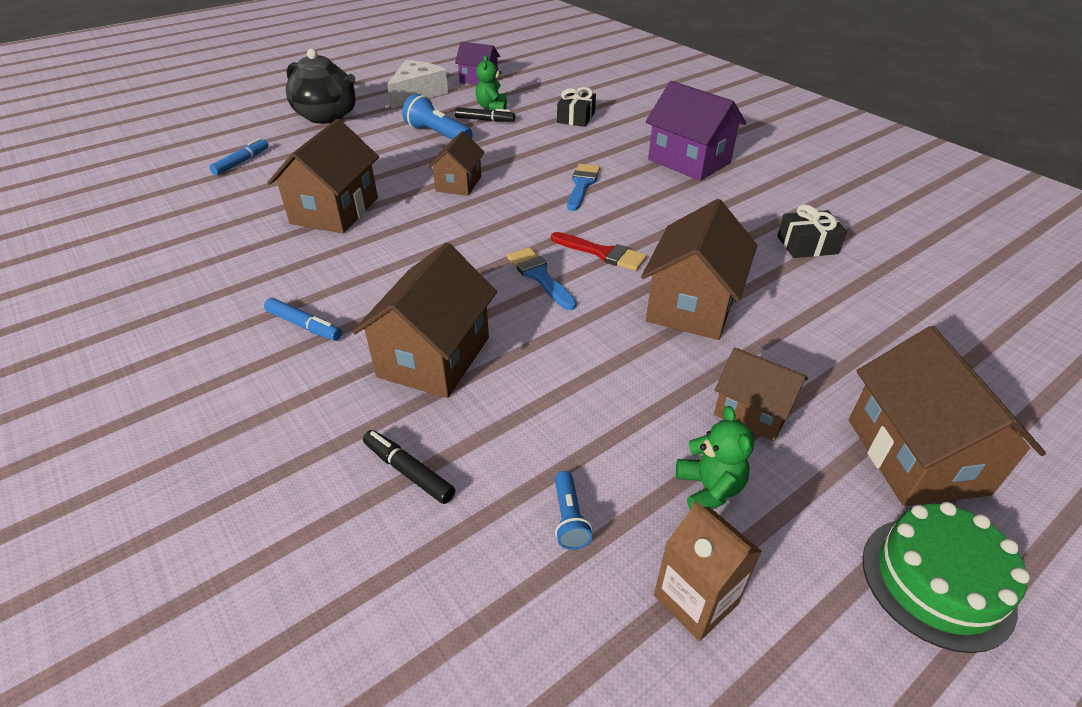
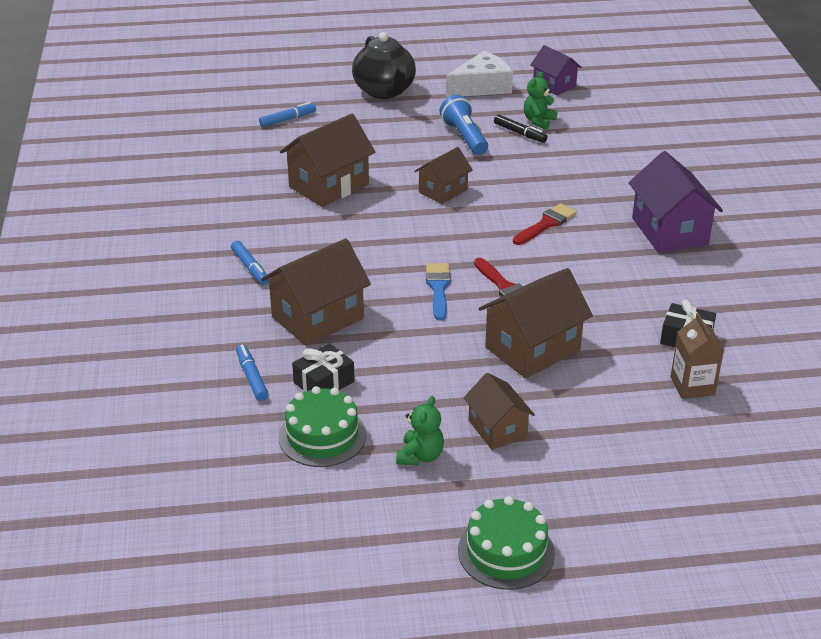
camera: 30 degrees right, 5 degrees down
(409, 472) = (252, 377): black marker -> blue marker
(569, 518) = (322, 436): blue flashlight -> green cake
(576, 118) = (608, 155): black gift -> black gift (324, 382)
(582, 185) = (546, 224): blue brush -> red brush
(695, 599) = (356, 499): brown carton -> brown carton (692, 386)
(916, 456) = (579, 495): brown house -> none

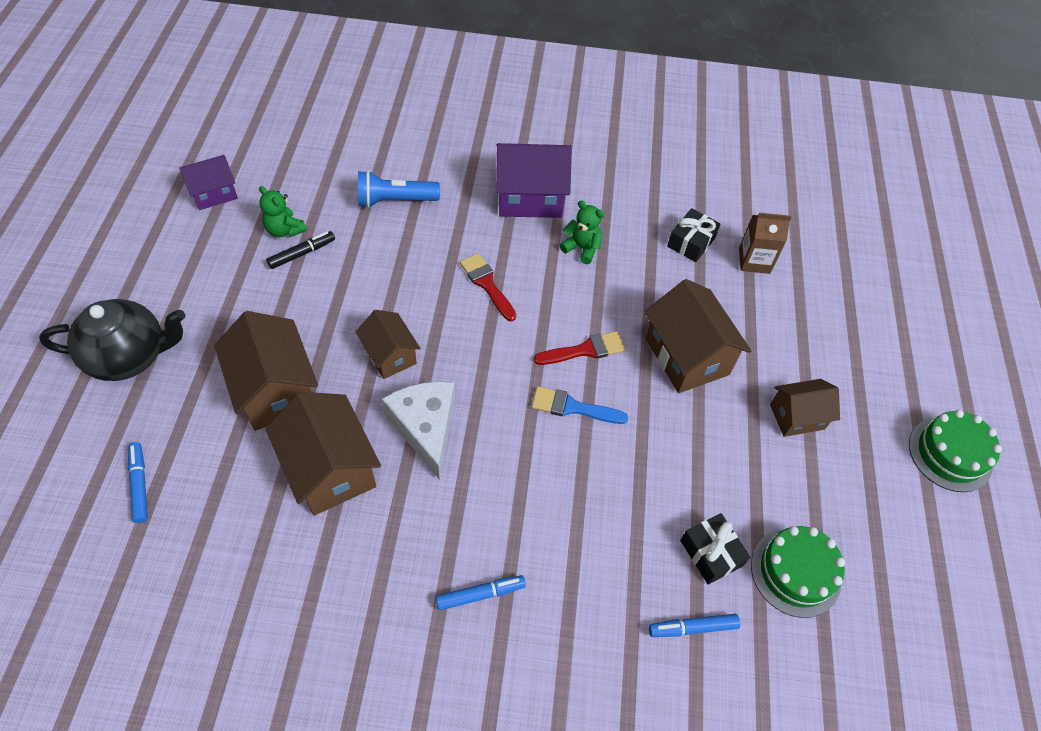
camera: 80 degrees left, 20 degrees up
(317, 318) = (598, 537): brown house -> brown house (275, 390)
(420, 456) = (830, 489): green teddy bear -> green teddy bear (581, 248)
(464, 137) = (285, 305): blue flashlight -> blue flashlight (395, 200)
(481, 87) = (178, 257): white cheese -> white cheese (425, 427)

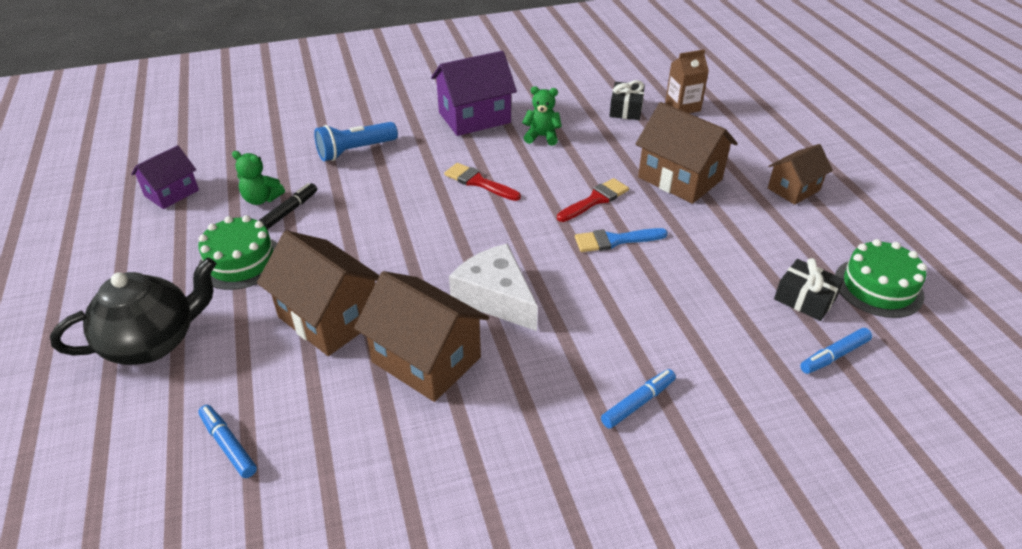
camera: 20 degrees left, 15 degrees down
(390, 355) = (425, 257): brown house -> none
(950, 454) = (918, 176): green cake -> green cake (240, 261)

